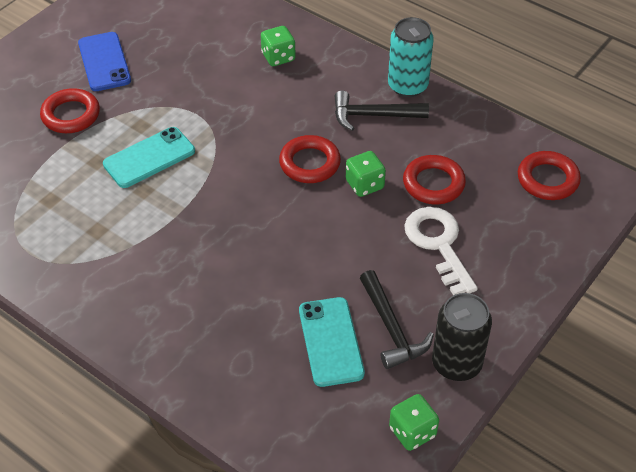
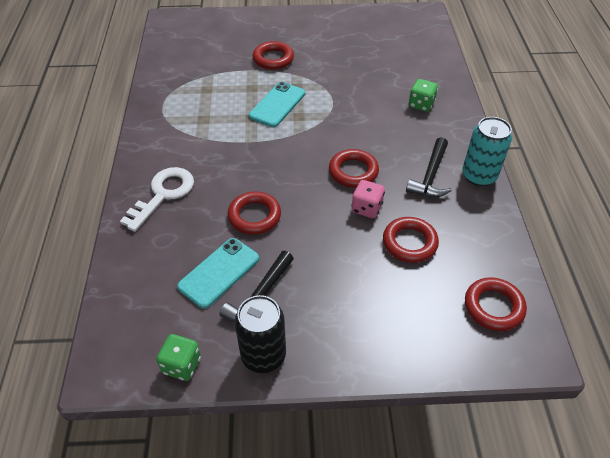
camera: 50 degrees right, 0 degrees up
(104, 62) = (326, 45): blue phone -> none
(149, 158) = (277, 105): turquoise phone -> turquoise phone turned 75 degrees counterclockwise
(287, 272) = (254, 216): none -> red ring
(364, 185) = (366, 208): green dice -> pink dice
(373, 115) = (430, 176): black hammer -> black hammer turned 120 degrees counterclockwise
(439, 244) = (359, 279): white key -> white key (163, 194)

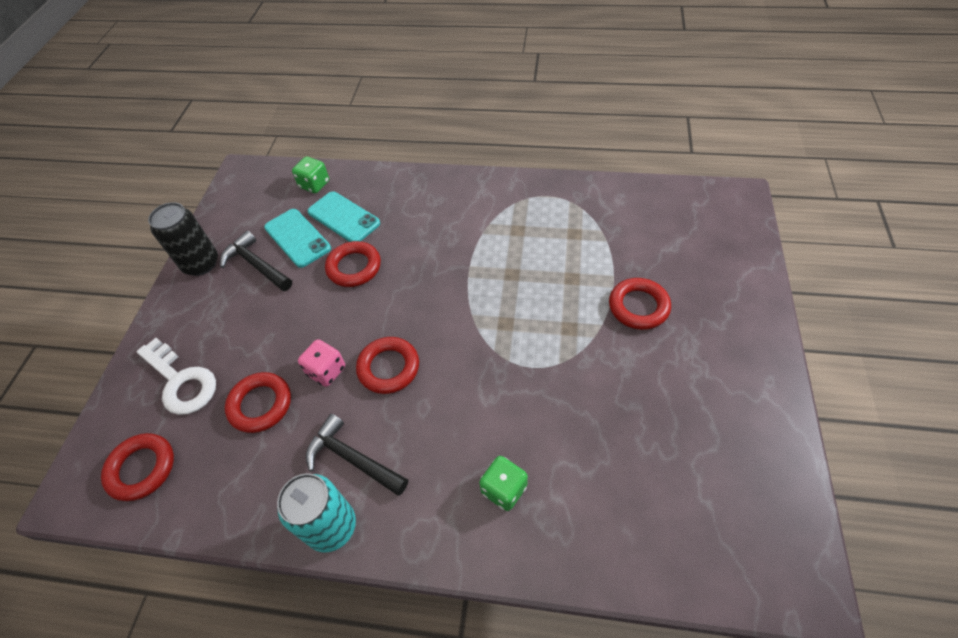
camera: 105 degrees right, 5 degrees up
(163, 194) = (408, 199): white key -> white key (181, 381)
(182, 365) = (221, 214): green dice -> green dice (314, 185)
(277, 105) = (533, 302): turquoise phone -> turquoise phone (344, 217)

